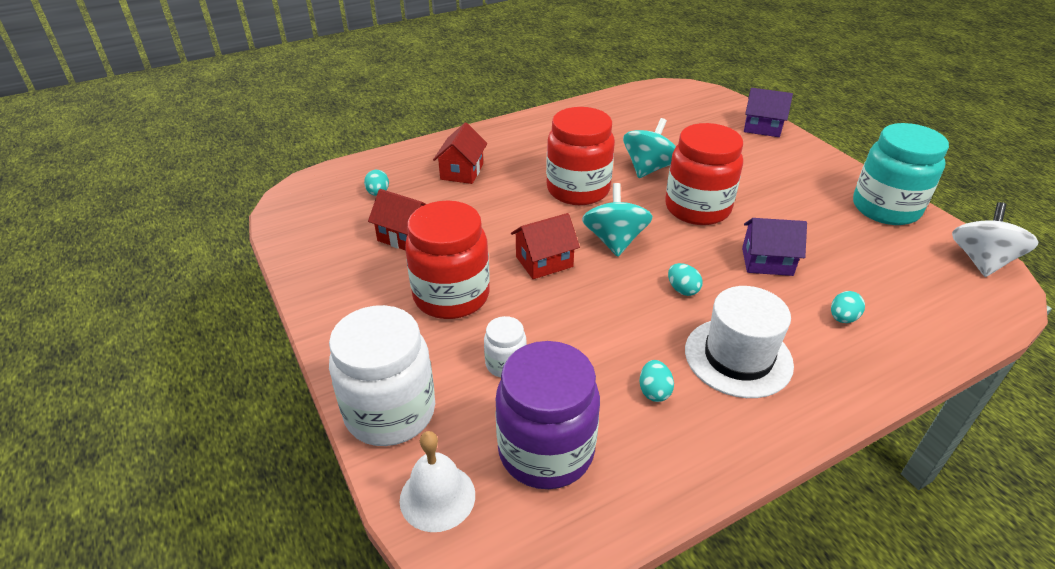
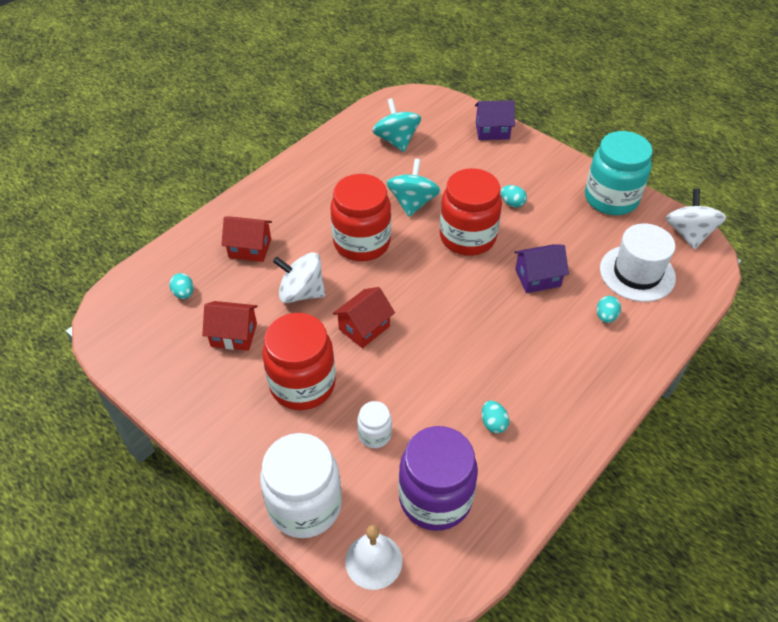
camera: 20 degrees left, 10 degrees up
(462, 171) = (250, 248): red house -> red house turned 75 degrees counterclockwise
(493, 217) = (301, 292): none -> white spinning top
(614, 240) = (413, 290): turquoise spinning top -> turquoise spinning top (396, 140)
(682, 290) = (483, 324): turquoise egg -> turquoise egg (512, 203)
(738, 357) = (543, 374): white hat -> white hat (637, 273)

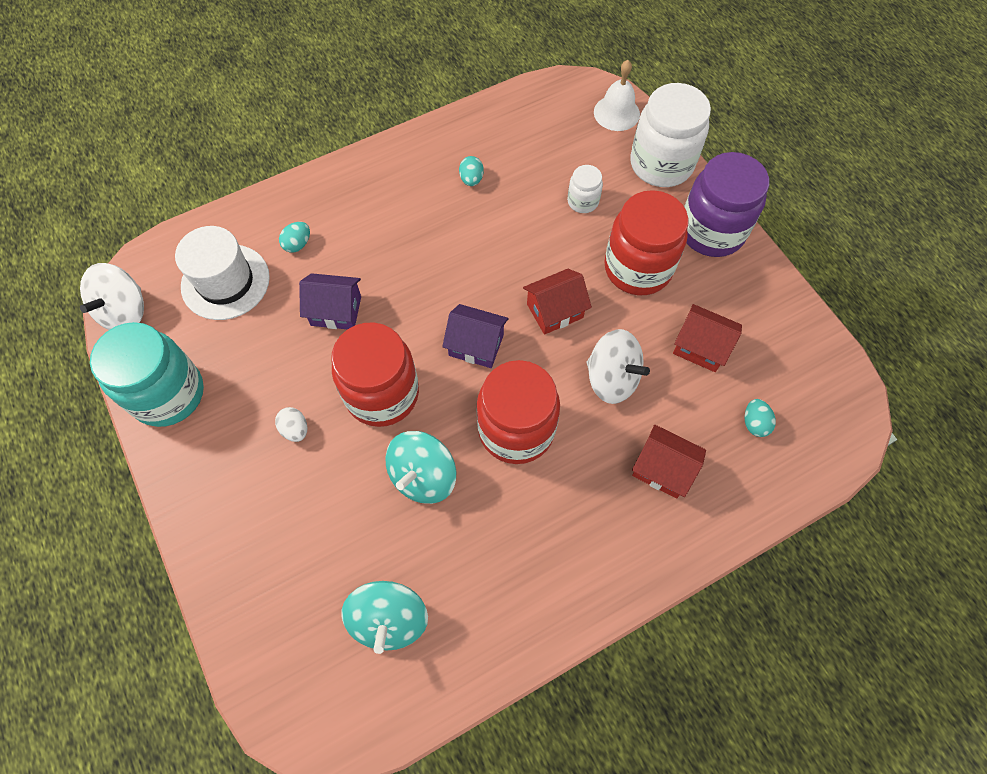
camera: 160 degrees left, 15 degrees up
(435, 498) = (550, 139): purple jar -> purple jar (711, 231)
(492, 131) = (233, 587): purple house -> purple house (476, 345)
(512, 203) = (295, 429): turquoise egg -> white egg

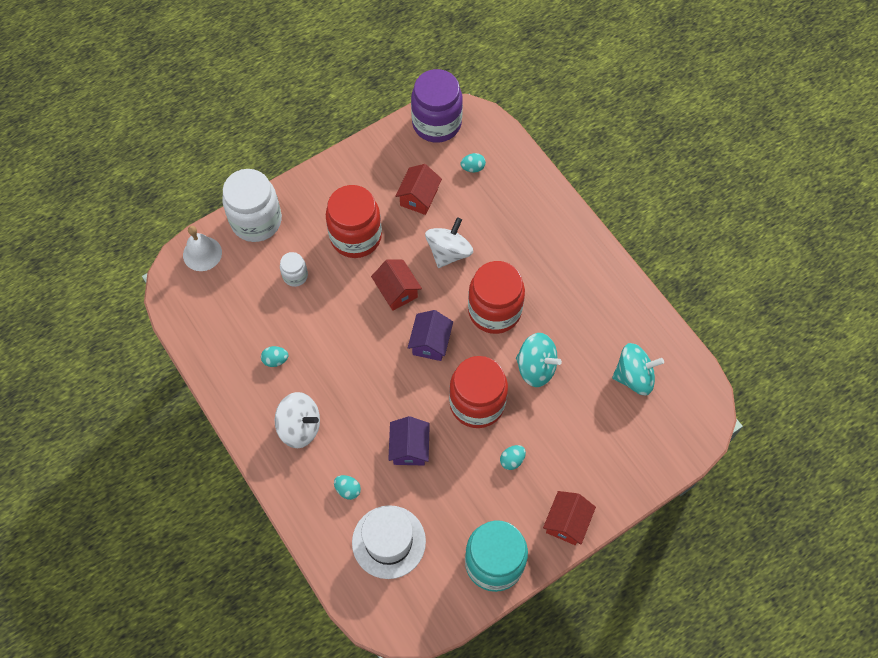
camera: 95 degrees left, 0 degrees up
(125, 312) = (424, 619): white spinning top -> white spinning top (300, 427)
(295, 429) = (512, 460): white egg -> turquoise egg
(662, 469) = (511, 221): red house -> red house (567, 522)
(711, 231) = (320, 188): purple jar -> purple jar (436, 123)

